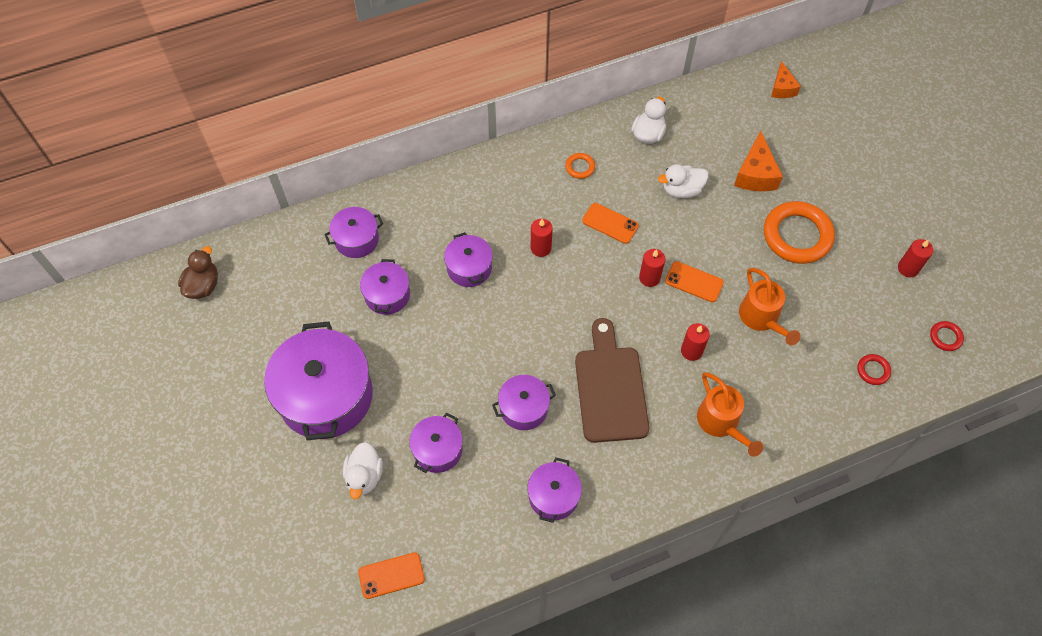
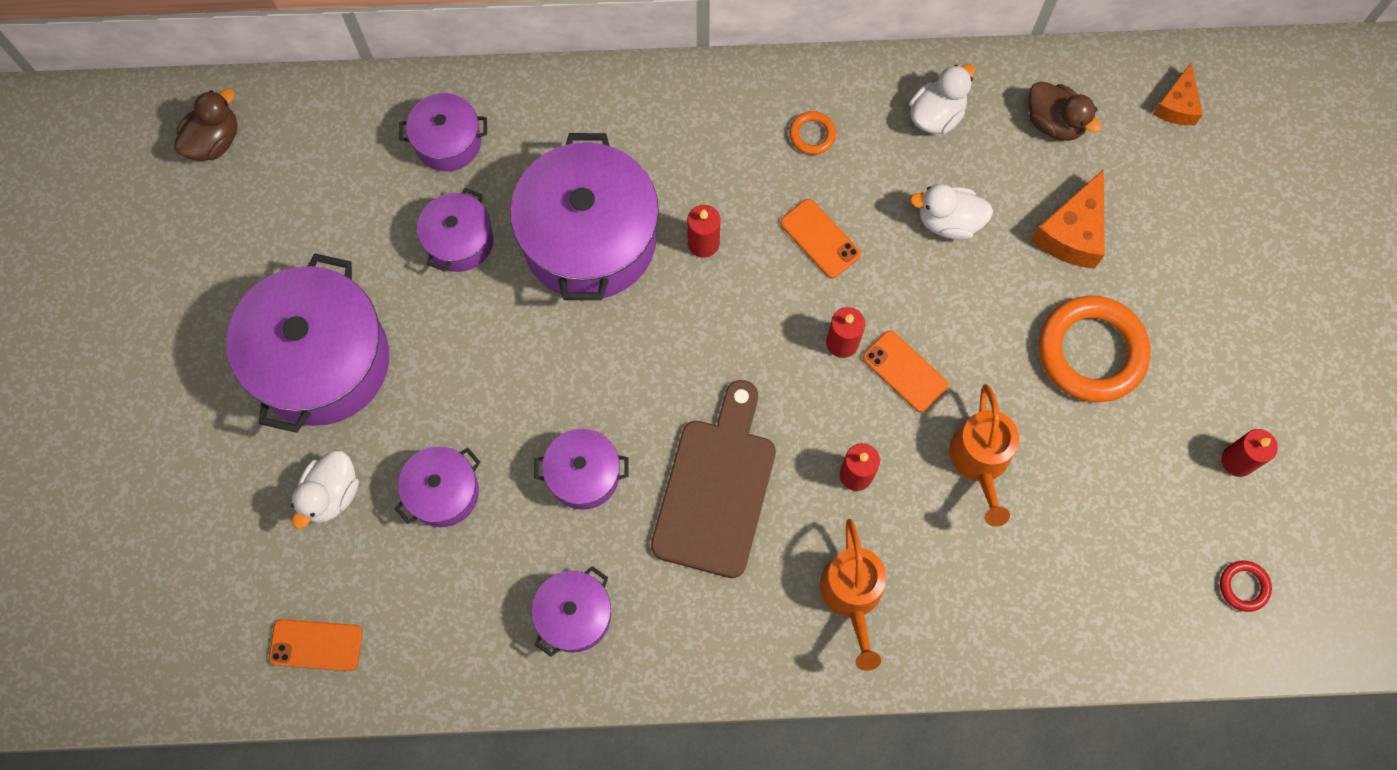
camera: 20 degrees right, 10 degrees up
(469, 268) = (589, 239): purple pot -> purple pot, size x1.97
(717, 118) = (1054, 122): none -> brown duck
(873, 370) = (1110, 598): red ring -> none

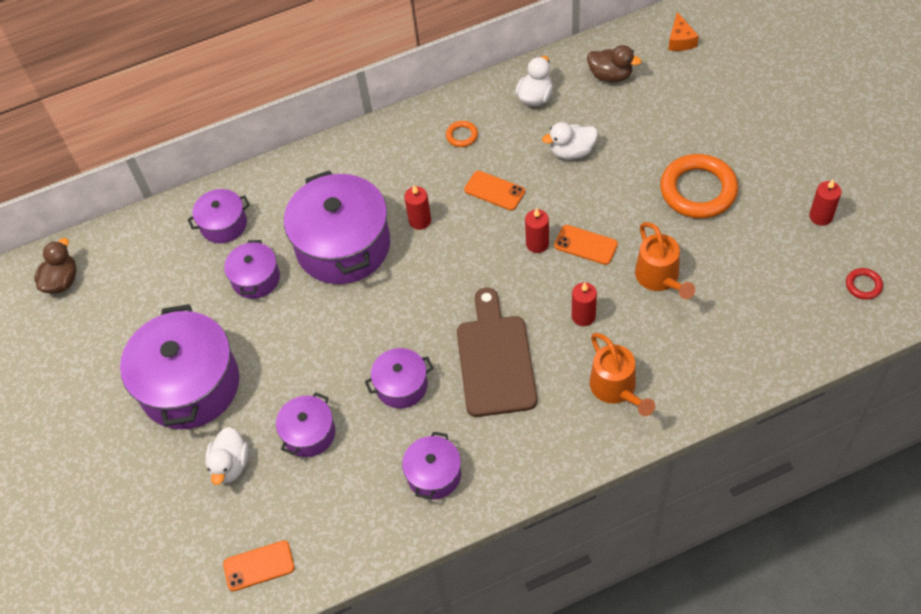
camera: 15 degrees left, 15 degrees down
(1072, 233) = (652, 130): orange cheese -> none

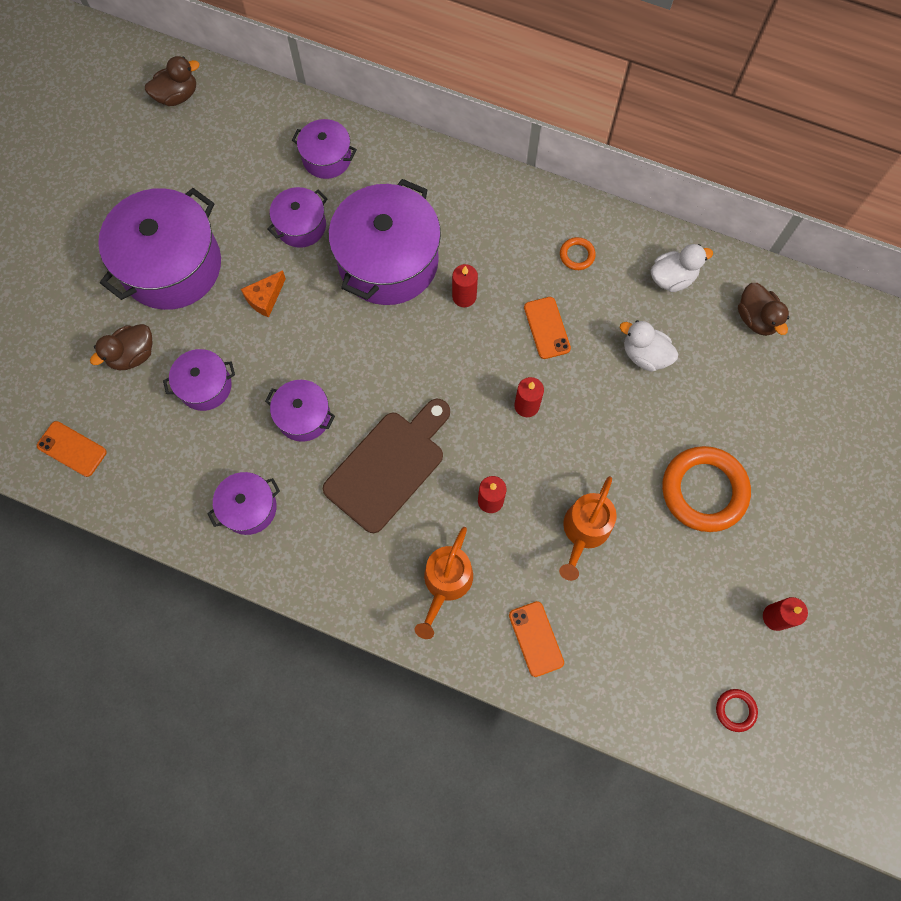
camera: 40 degrees right, 15 degrees up
(230, 465) = (133, 355): white duck -> brown duck
(585, 245) = (561, 445): orange phone -> orange phone (536, 638)
(680, 40) = (854, 344): orange cheese -> orange cheese (265, 298)

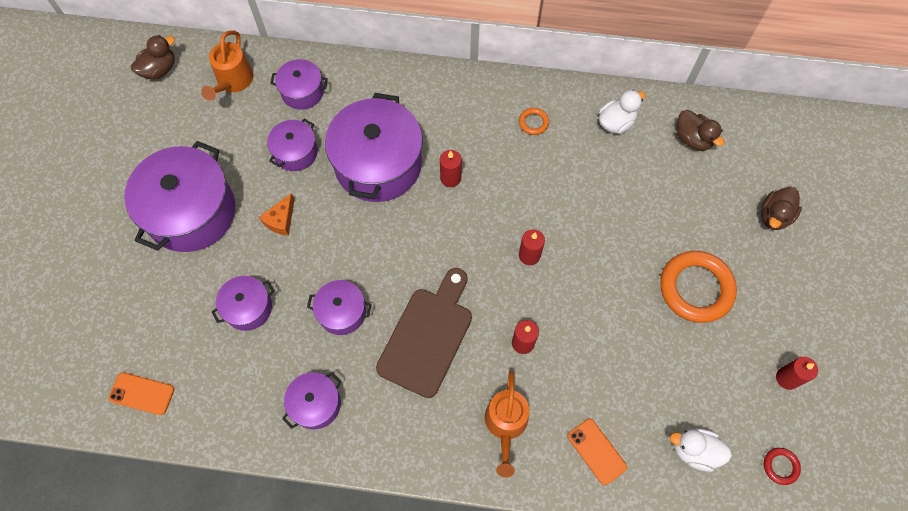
camera: 15 degrees left, 5 degrees down
(133, 355) = (176, 297): brown duck -> brown duck (774, 216)
(547, 328) = (526, 187): orange phone -> none
(584, 532) = (609, 349): orange watering can -> orange watering can (233, 82)
(645, 355) = (613, 190): white duck -> white duck (694, 451)

